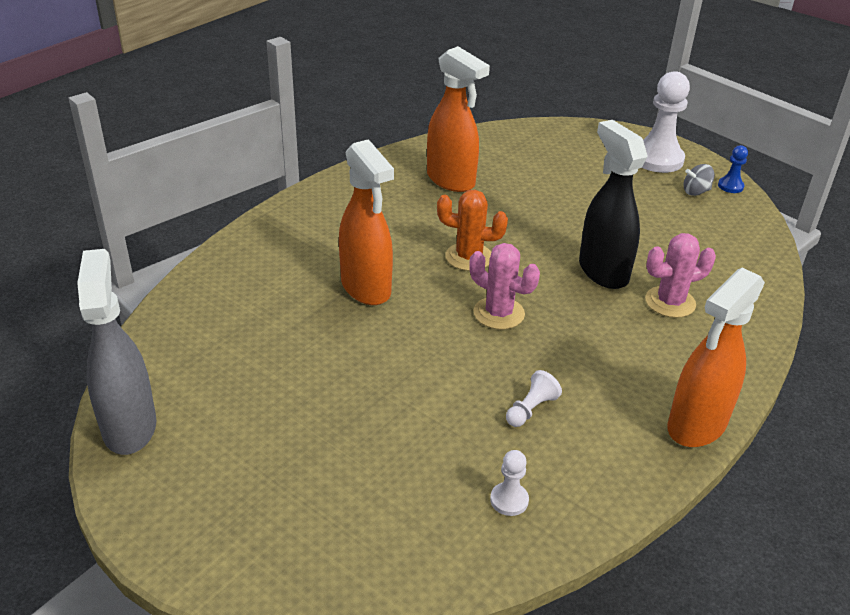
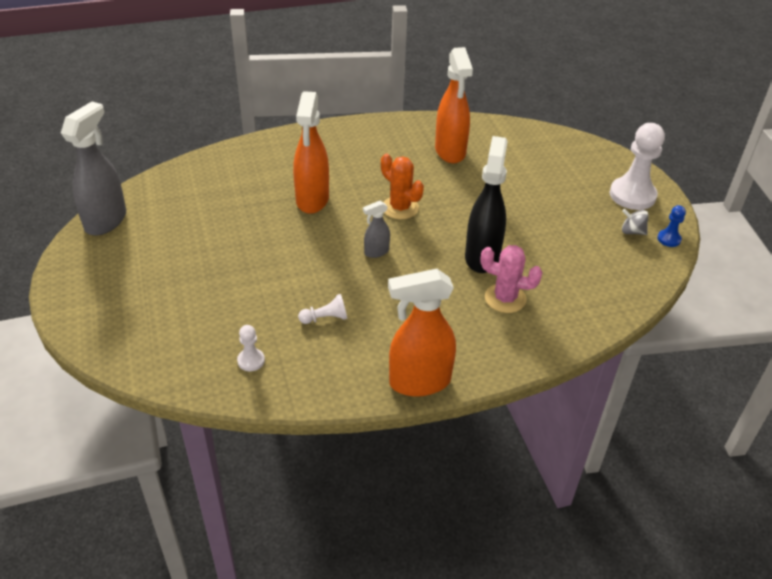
camera: 35 degrees right, 5 degrees up
(499, 313) = (376, 252): pink cactus -> grey spray bottle

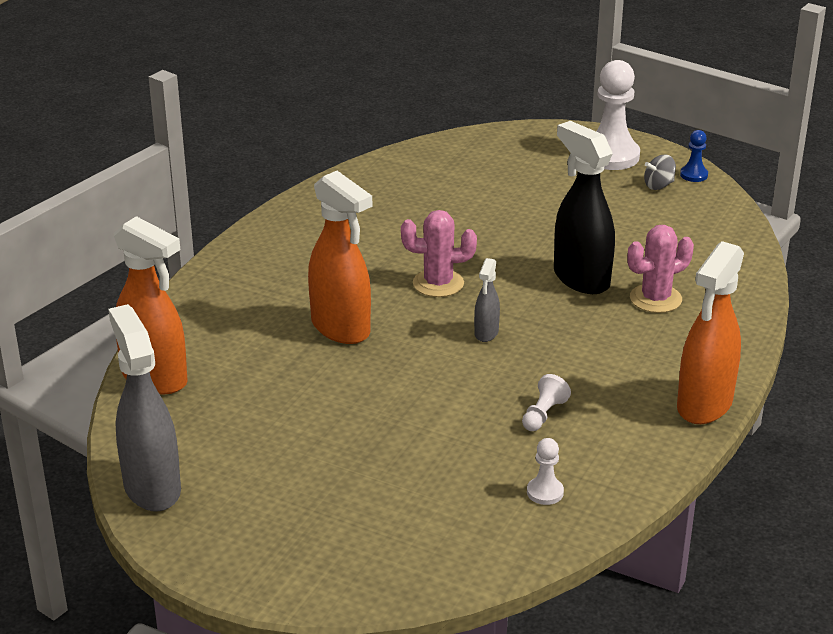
camera: 45 degrees left, 10 degrees down
(400, 208) = (438, 283): orange cactus -> pink cactus
(450, 152) = (393, 207): orange spray bottle -> orange spray bottle (155, 379)

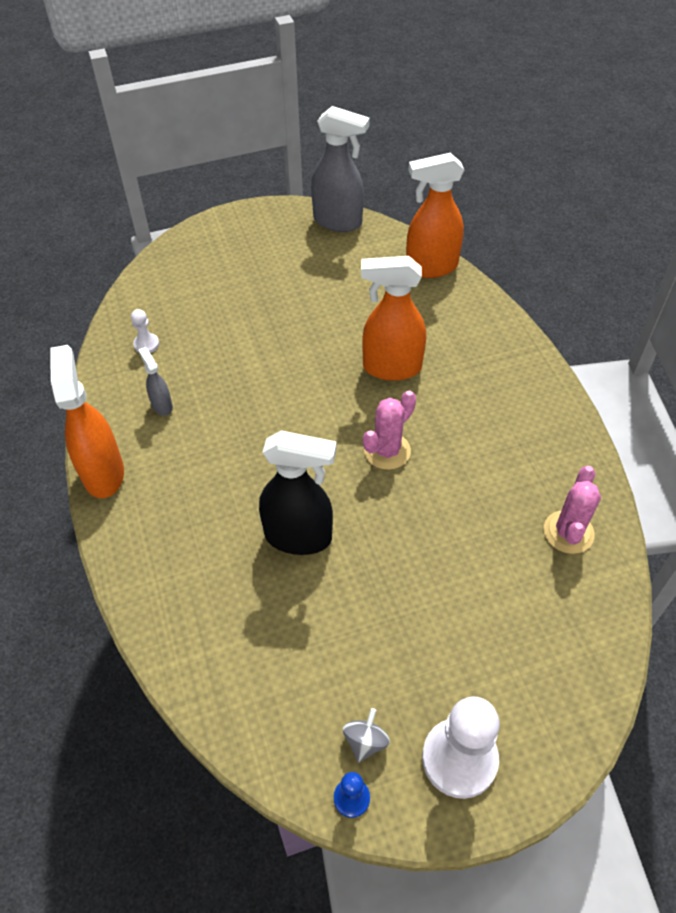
camera: 135 degrees right, 20 degrees up
(486, 333) = (303, 430): grey spray bottle -> grey spray bottle (162, 405)
(543, 414) = (198, 393): white pawn -> none
(655, 299) = (223, 558): pink cactus -> pink cactus (568, 532)

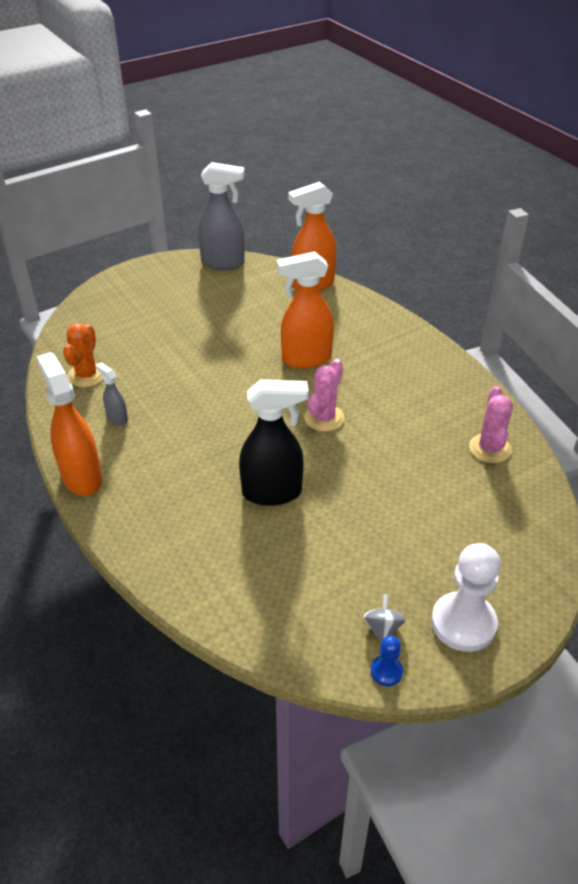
camera: 15 degrees left, 10 degrees down
(146, 344) = (86, 375): white pawn -> orange cactus

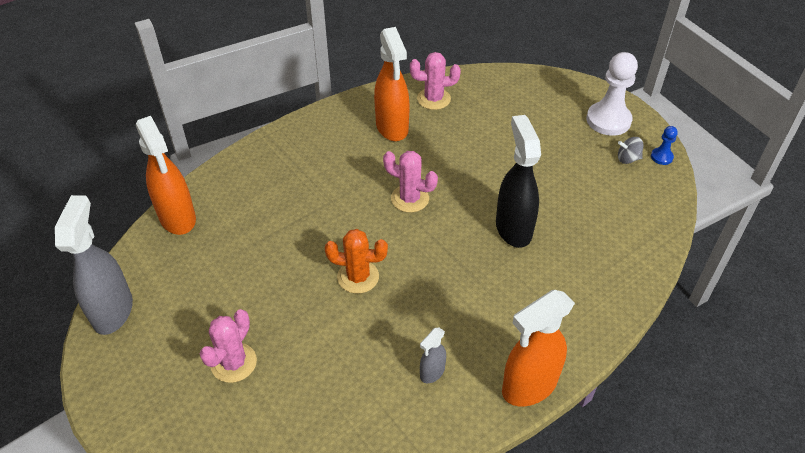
camera: 95 degrees left, 5 degrees up
(86, 375) = (357, 423): orange cactus -> orange cactus (358, 277)
(161, 317) = (234, 363): none -> pink cactus
(306, 359) = (319, 216): orange spray bottle -> orange spray bottle (392, 128)

